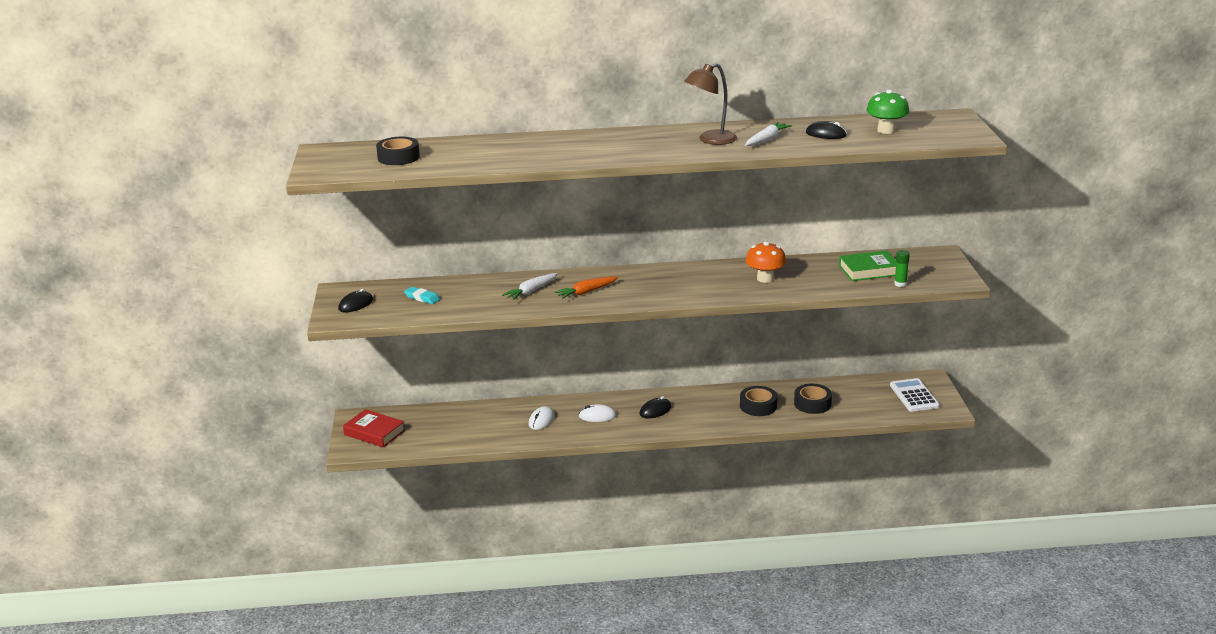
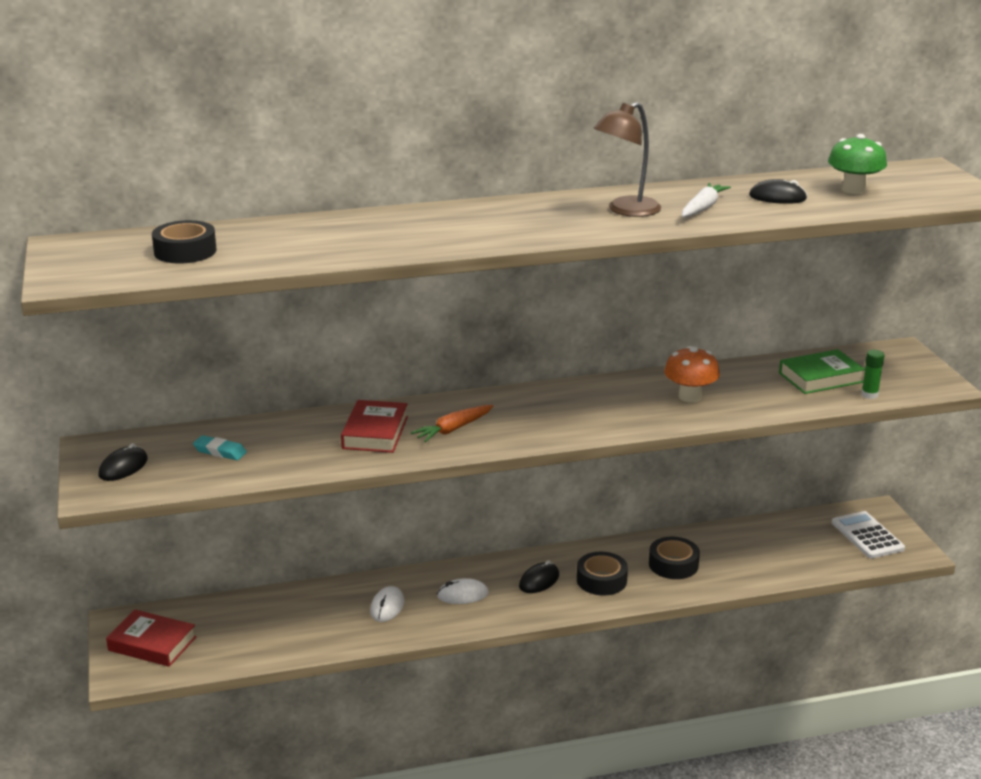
camera: 10 degrees left, 0 degrees up
(531, 291) = (375, 432): white carrot -> red book
(812, 404) = (742, 556): black tape -> black tape (601, 580)

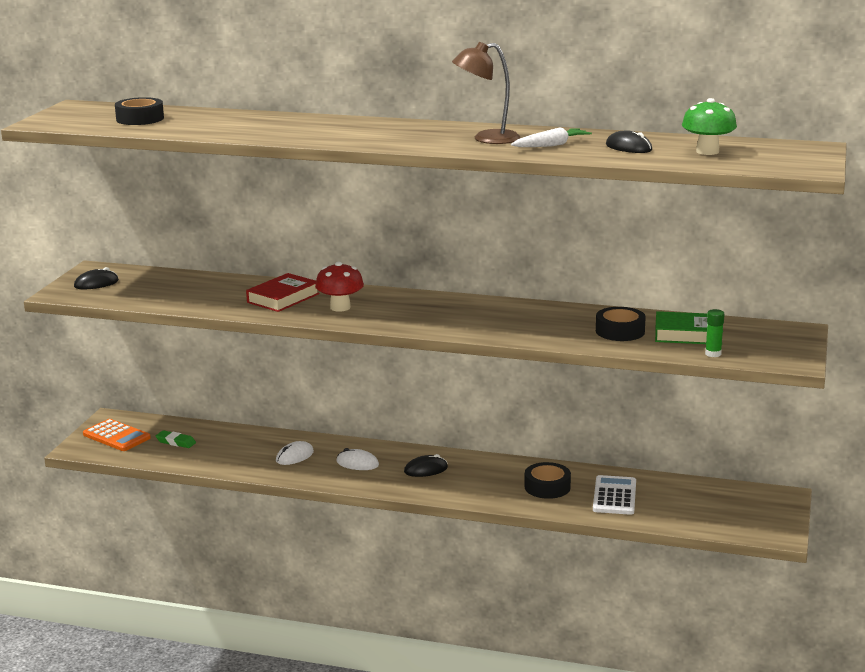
camera: 30 degrees right, 5 degrees down
(152, 644) = (116, 436): red book -> orange calculator
(220, 451) = (167, 287): turquoise eraser -> none
(233, 630) = (176, 442): none -> green eraser
(453, 429) = (340, 307): orange carrot -> red mushroom
(601, 580) = (475, 482): black tape -> black tape (620, 331)
(690, 396) = (554, 324): orange mushroom -> none
(867, 536) = (748, 511): white calculator -> white calculator (614, 496)

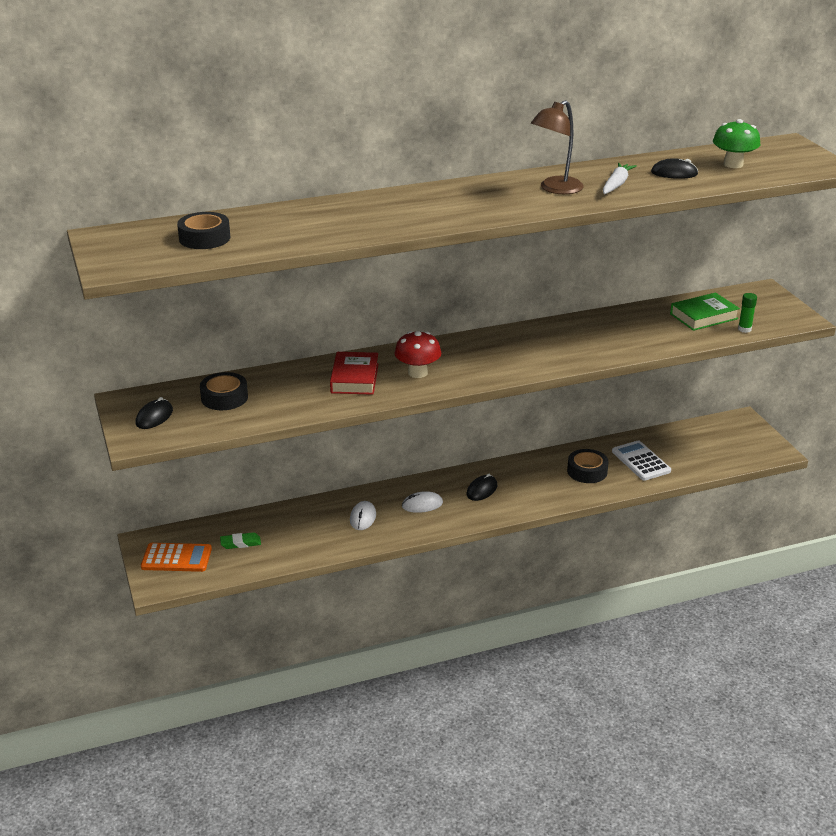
camera: 35 degrees left, 10 degrees up
(620, 331) = (656, 328): black tape -> black tape (224, 398)

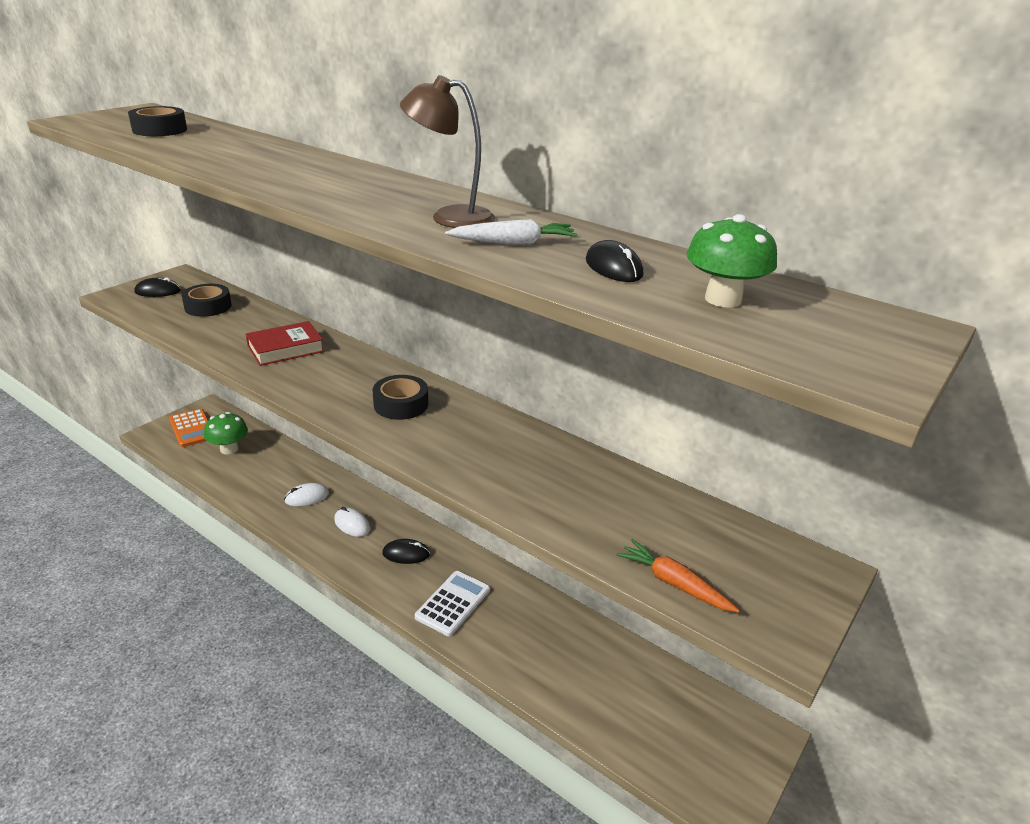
camera: 55 degrees right, 0 degrees up
(240, 543) = (229, 449): green eraser -> green mushroom
(417, 373) = (322, 375): red mushroom -> none
(587, 471) = (505, 621): black tape -> black tape (401, 404)
(640, 461) = (567, 662): white calculator -> white calculator (453, 603)
(703, 316) = (666, 532): green book -> none
(744, 329) = (674, 583): green glue stick -> orange carrot

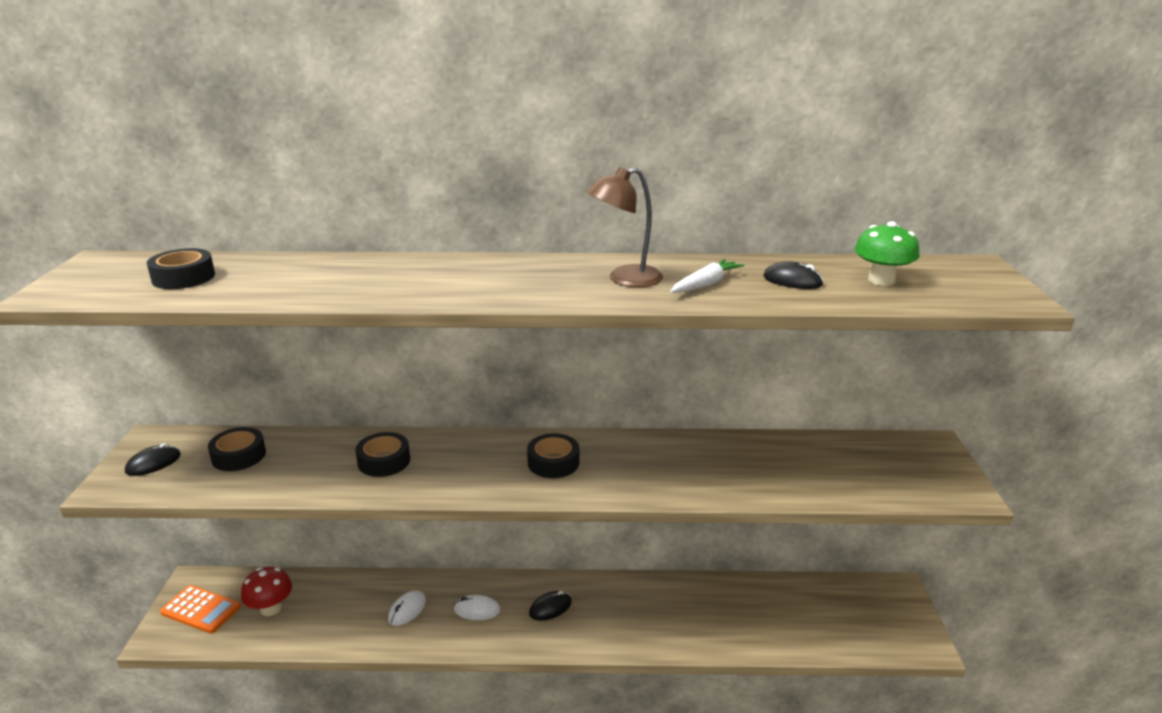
camera: 35 degrees left, 5 degrees down
(229, 449) = (271, 608): green mushroom -> red mushroom
(285, 349) = (384, 461): red book -> black tape
(453, 603) = (629, 623): white calculator -> none
(674, 583) = (882, 493): orange carrot -> none

